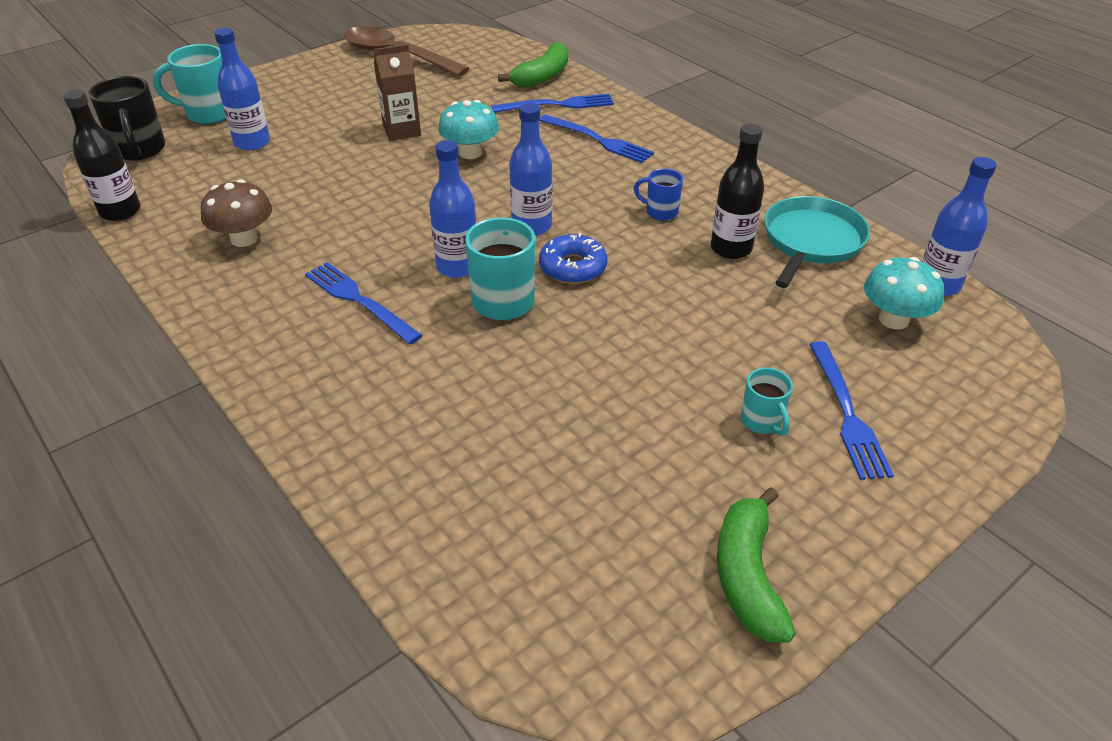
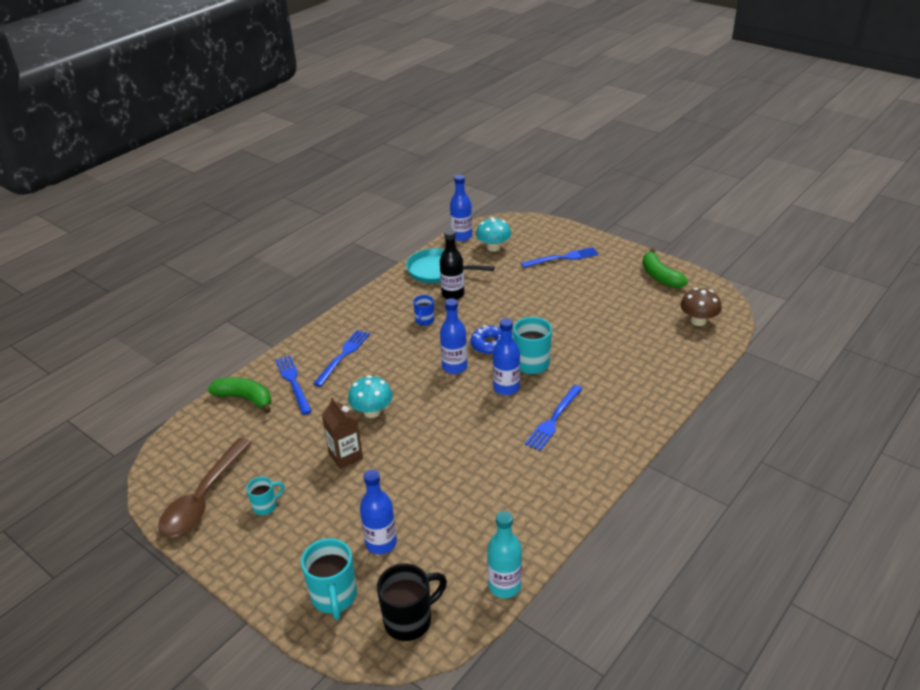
camera: 100 degrees left, 5 degrees down
(120, 211) = (504, 586): black bottle -> turquoise bottle
(244, 238) = (513, 495): brown mushroom -> brown mushroom (698, 321)
(747, 576) = (660, 276): green banana -> green banana turned 75 degrees clockwise
(762, 422) = (579, 278): turquoise mug -> turquoise mug (266, 506)

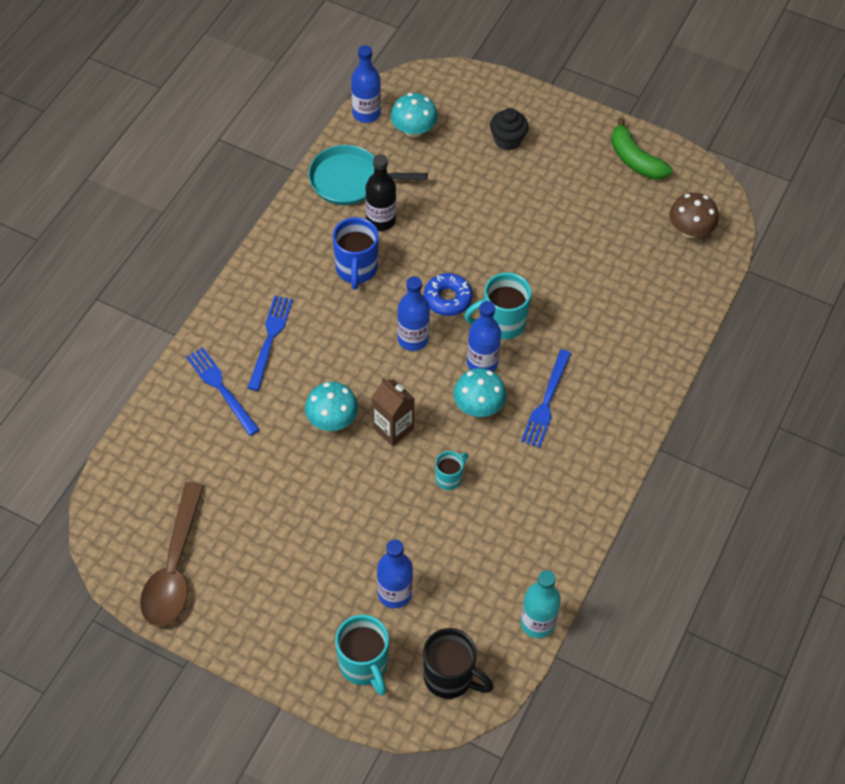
camera: 15 degrees left, 20 degrees up
(245, 398) = (170, 421): green banana -> none
(266, 506) = (251, 567): turquoise mug -> turquoise mug (449, 478)
(345, 456) = (320, 487): brown carton -> brown carton (393, 428)
(410, 620) = (450, 677): black mug -> black mug turned 75 degrees clockwise
(424, 321) = (356, 270): blue mug -> blue mug, size x1.74
(495, 416) = (478, 406): none -> turquoise mushroom
(562, 258) = (507, 140): blue fork -> black cupcake

